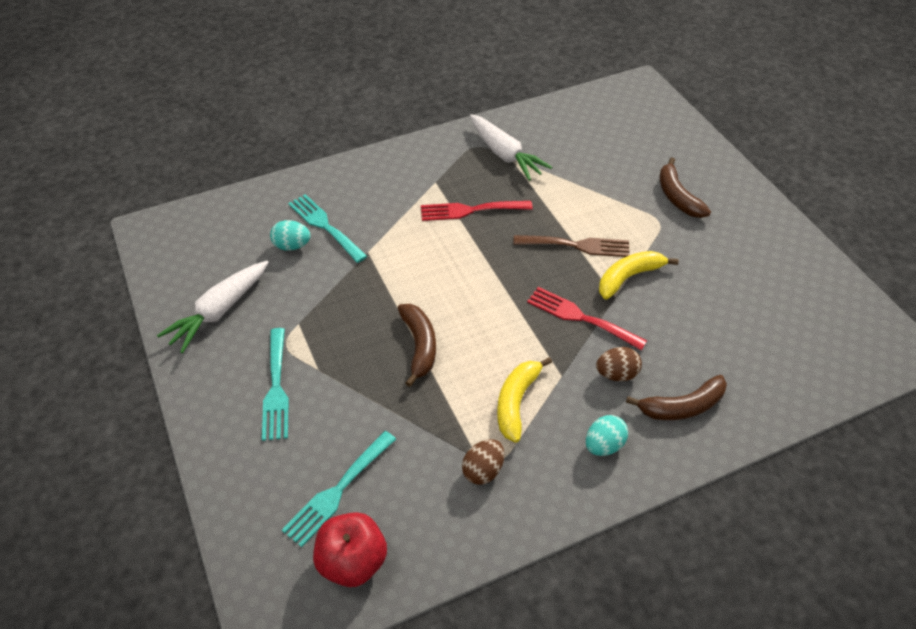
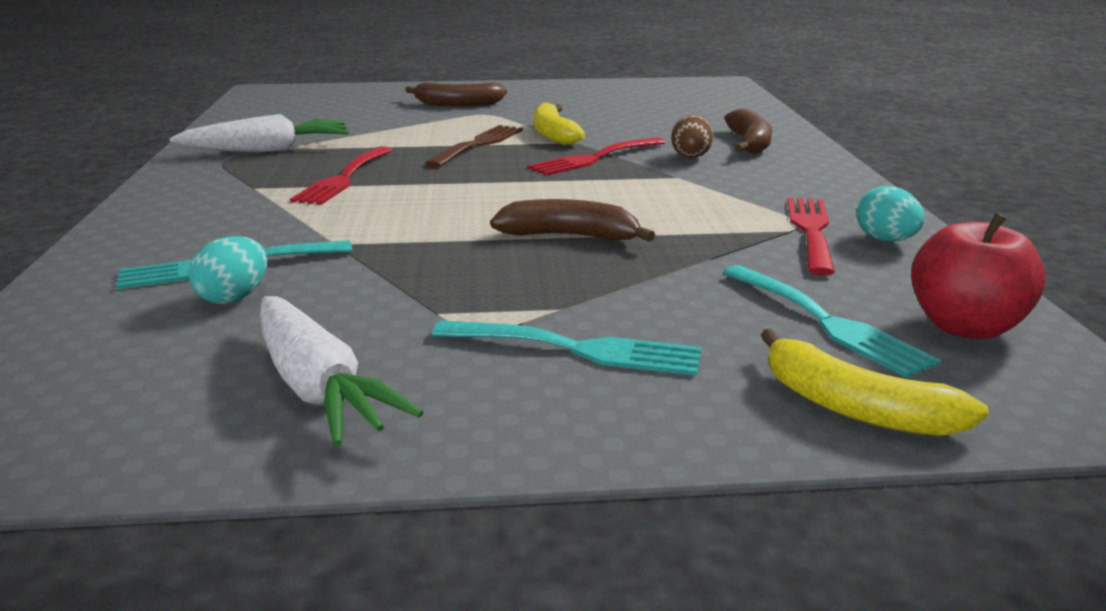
camera: 70 degrees left, 25 degrees down
(483, 470) = (811, 230): brown egg -> red fork
(516, 402) = (706, 201): yellow banana -> yellow banana (854, 408)
(603, 445) = (789, 176): turquoise egg -> turquoise egg (885, 240)

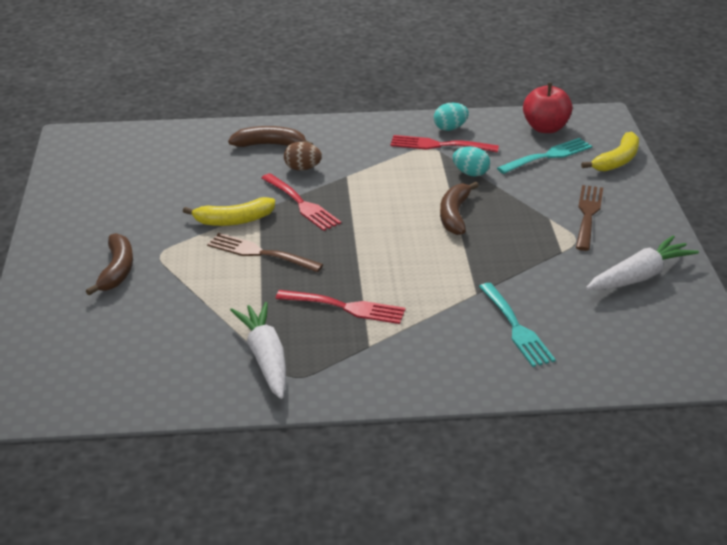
camera: 90 degrees left, 10 degrees up
(234, 298) = (557, 316): turquoise egg -> turquoise egg (470, 173)
(578, 349) = (588, 214): turquoise fork -> brown fork

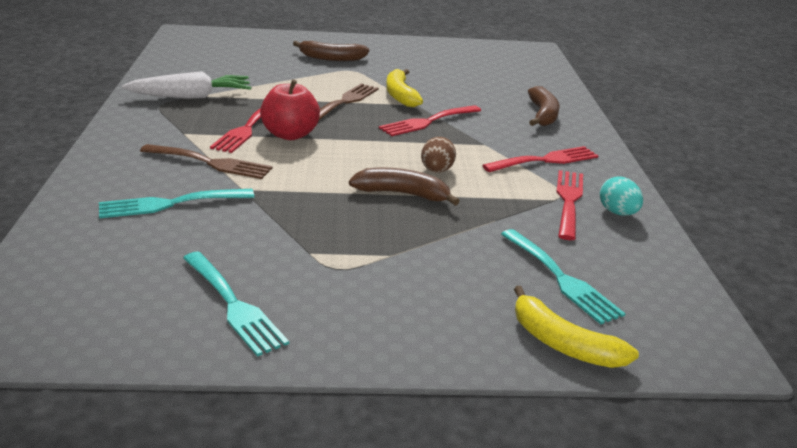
camera: 90 degrees right, 5 degrees down
(302, 168) = (497, 126): brown egg -> brown egg (436, 171)
(370, 150) = (545, 160): none -> red fork
(470, 173) = (501, 214): turquoise egg -> none
(545, 128) = (649, 288): red apple -> red apple (290, 135)
(588, 214) = (398, 288): brown fork -> brown fork (211, 163)
(639, 276) = (234, 305): white carrot -> turquoise fork

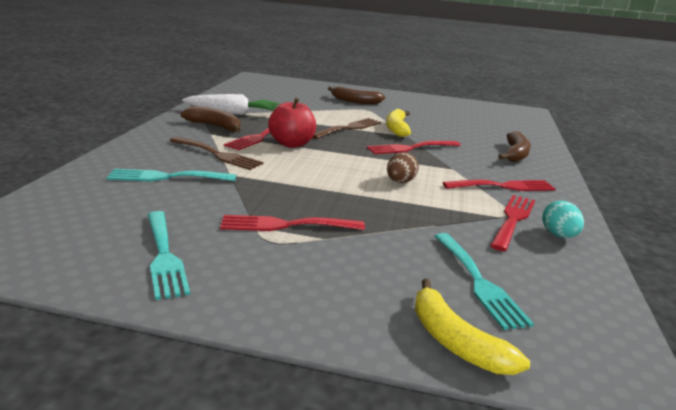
camera: 15 degrees right, 5 degrees down
(342, 246) = (286, 225): none -> red fork
(402, 194) = (361, 194): brown banana -> brown banana (215, 126)

